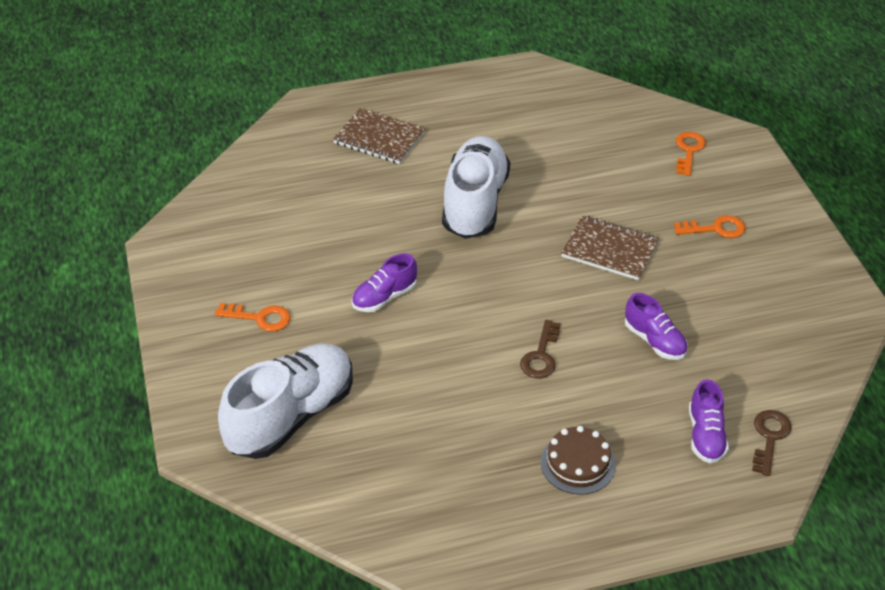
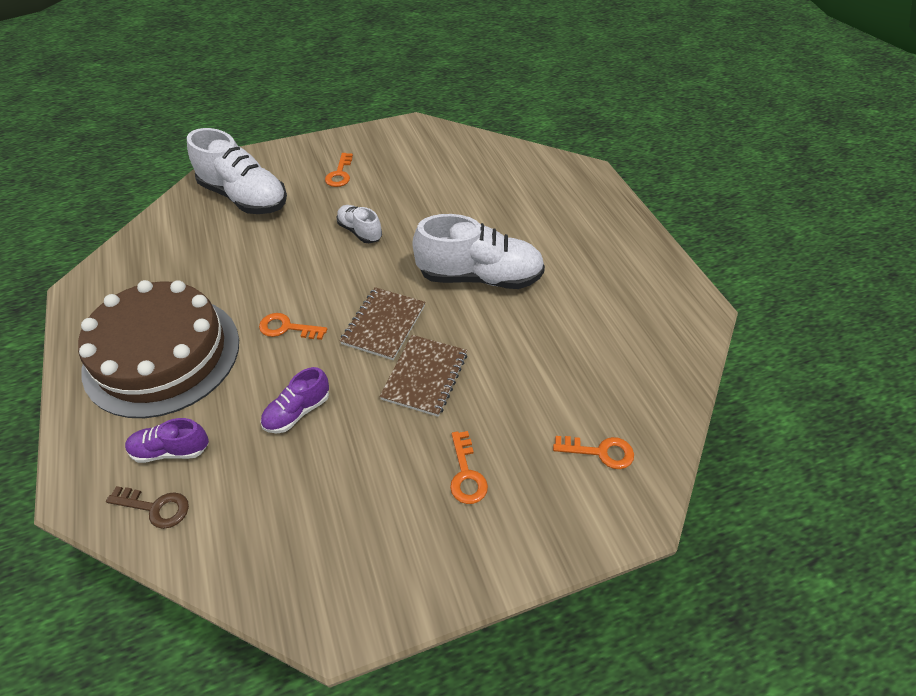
camera: 85 degrees right, 5 degrees up
(379, 138) = (556, 213): brown notebook -> brown notebook (384, 324)
(384, 297) = (360, 231): purple shoe -> white shoe
(541, 355) = (287, 328): brown key -> orange key
(577, 463) = (162, 354): brown cake -> brown cake, size x2.38

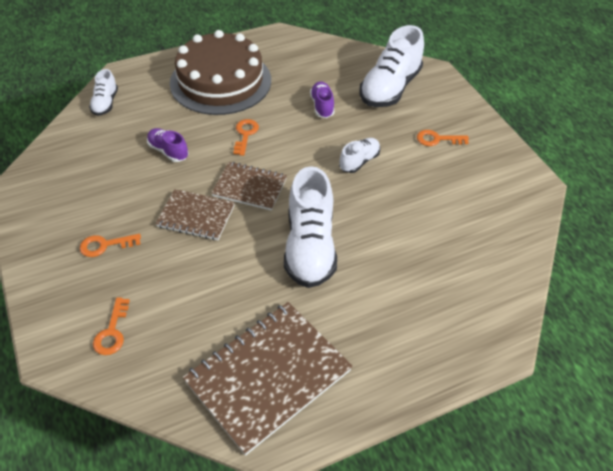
camera: 85 degrees right, 0 degrees up
(155, 507) = (105, 103): brown key -> white shoe
(171, 450) = (144, 101): purple shoe -> purple shoe (322, 106)
(637, 314) = (268, 376): none -> brown notebook

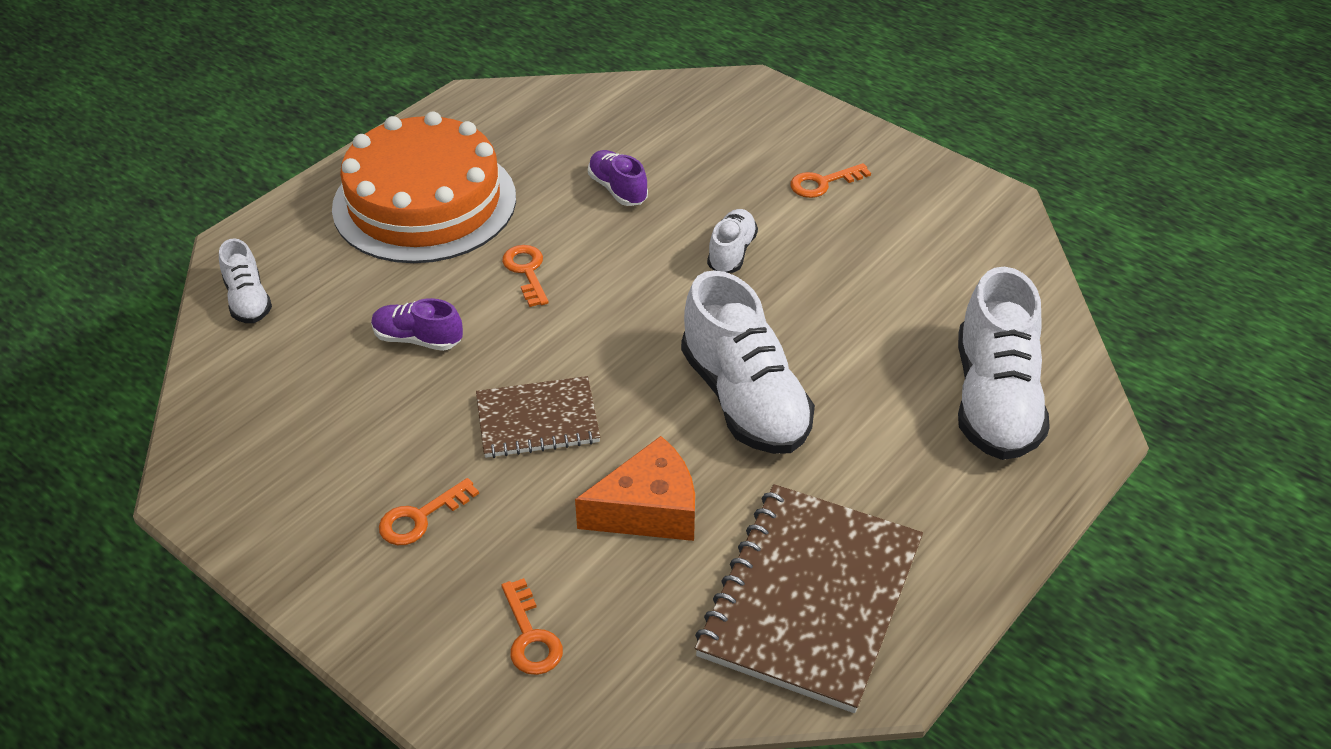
camera: 25 degrees left, 5 degrees down
(217, 288) = (648, 509): none -> orange cheese
(220, 81) = (424, 202): brown cake -> orange cake
(250, 187) = (591, 347): brown notebook -> none
(390, 88) = (703, 130): white shoe -> white shoe (994, 400)

